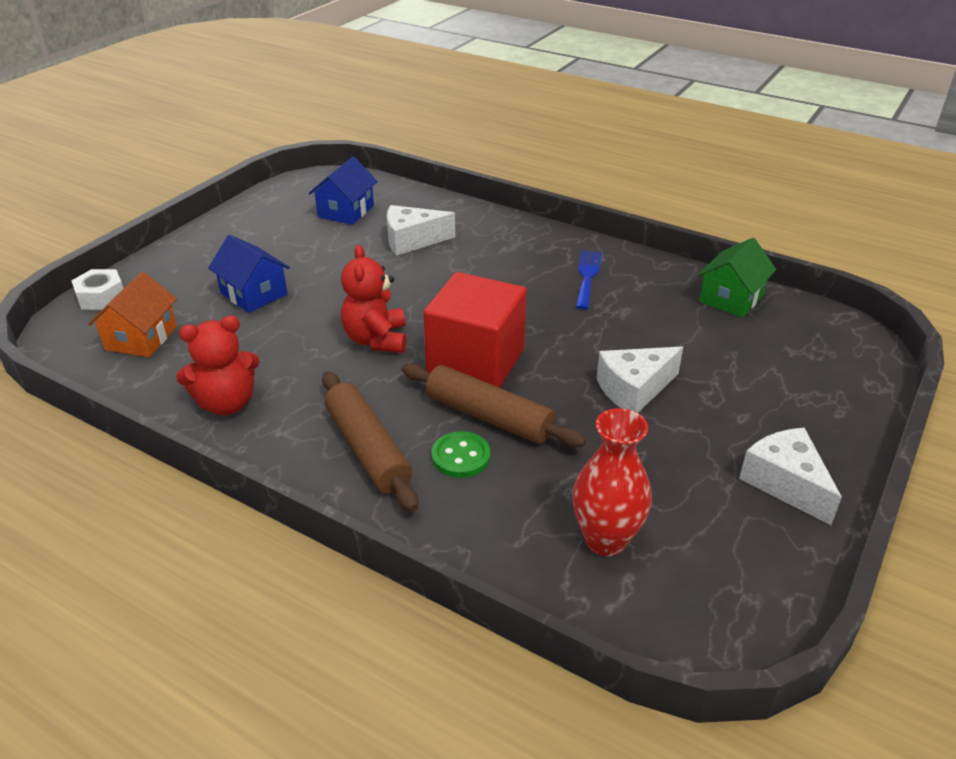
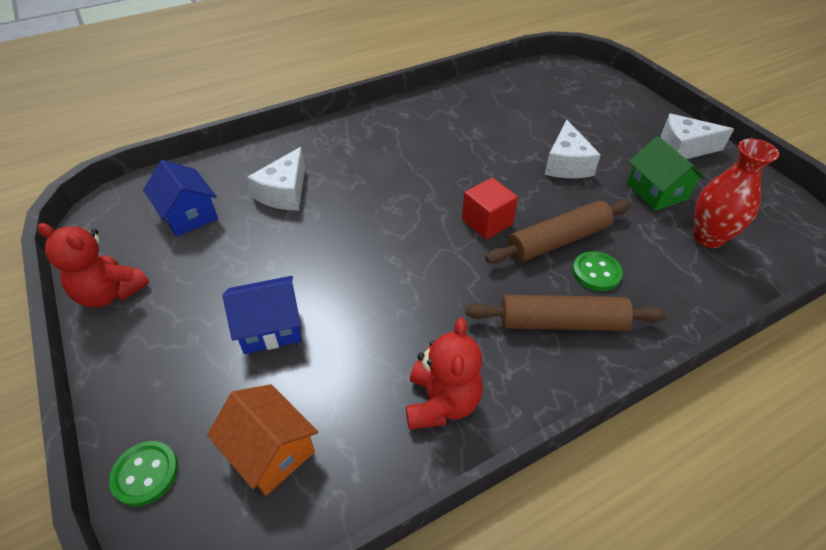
camera: 60 degrees left, 10 degrees up
(101, 297) = (145, 474): white nut -> green button
(376, 340) = (416, 266): red teddy bear -> red teddy bear (110, 293)
(476, 361) = (487, 222): red cube -> red cube, size x0.57
(587, 277) = (423, 129): blue fork -> none
(731, 298) = (497, 87): green house -> green house (656, 191)

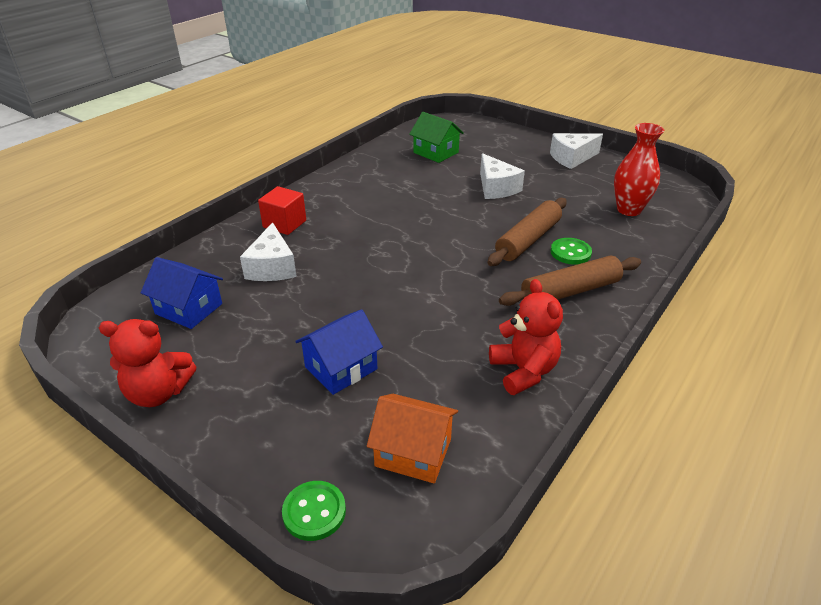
camera: 25 degrees left, 10 degrees down
(487, 222) = (465, 242): red cube -> red cube (284, 224)
(656, 191) = (573, 190): green house -> green house (435, 152)

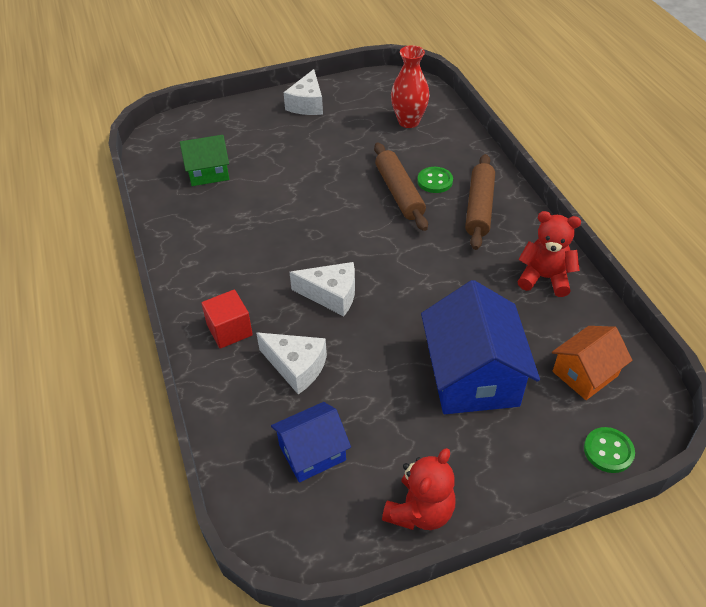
camera: 55 degrees left, 10 degrees up
(341, 368) = (472, 376): blue house -> blue house, size x1.72
(496, 188) = (308, 169): white cheese -> white cheese (331, 295)

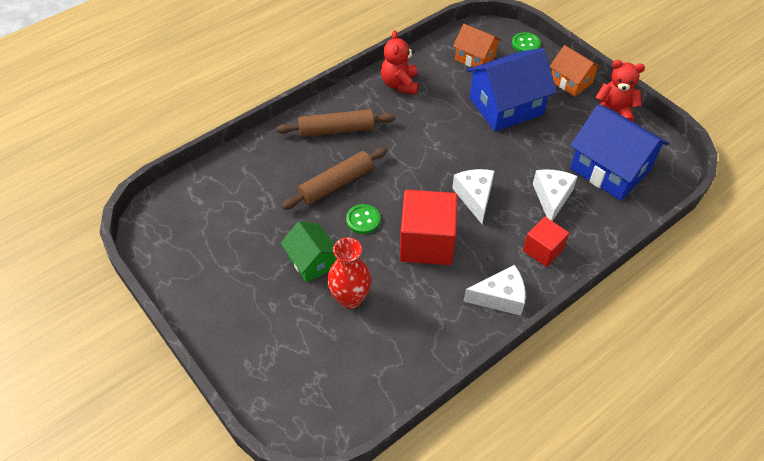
camera: 110 degrees left, 5 degrees up
(208, 172) = (359, 347): green house -> green house (312, 261)
(291, 240) = (427, 242): none -> red cube
(307, 104) = (212, 297): white cheese -> white cheese (500, 297)
(312, 452) = (610, 169): blue house -> blue house, size x1.72
(408, 121) = (225, 201): red vase -> red vase (350, 298)
(435, 181) = (311, 164): green button -> green button (363, 220)
(504, 480) = (571, 81): none -> orange house

